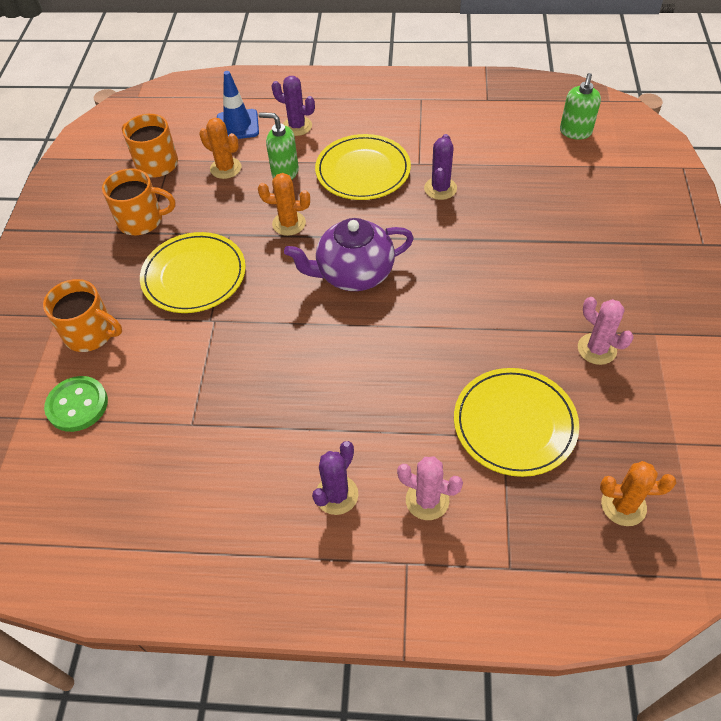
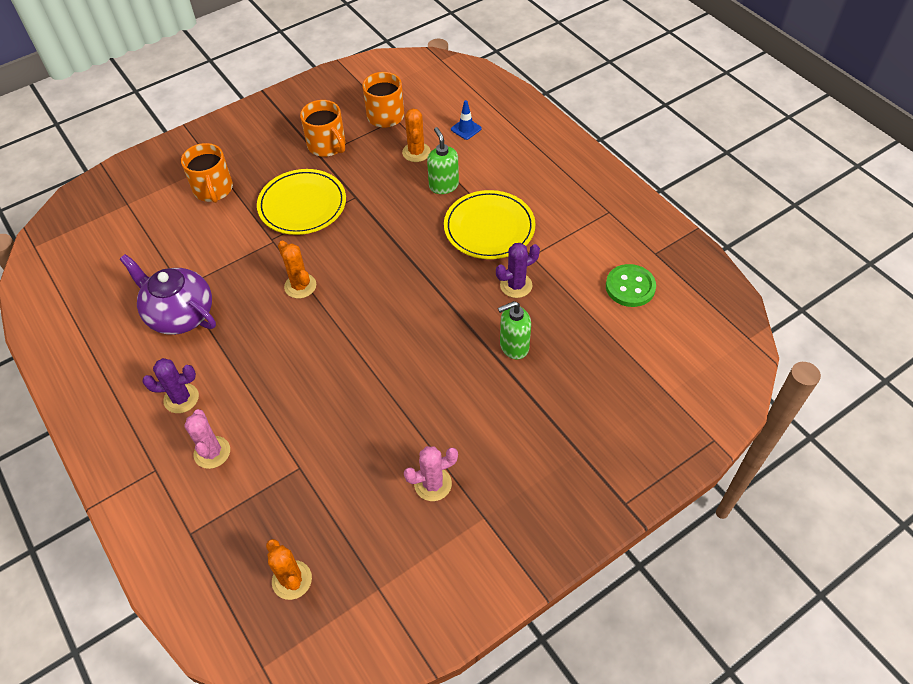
camera: 50 degrees right, 0 degrees up
(77, 405) = (155, 223): green button -> green button (630, 287)
(237, 125) = (466, 129): blue traffic cone -> blue traffic cone, size x0.62
(289, 223) = (395, 221): orange cactus -> orange cactus (300, 286)
(297, 126) = (498, 161): purple cactus -> none
(354, 274) = (379, 288): purple teapot -> purple teapot (180, 315)
(514, 424) = (316, 468): yellow plate -> none
(575, 132) = (677, 336): green soap dispenser -> green soap dispenser (513, 346)
(597, 349) = (433, 484): pink cactus -> pink cactus turned 60 degrees clockwise

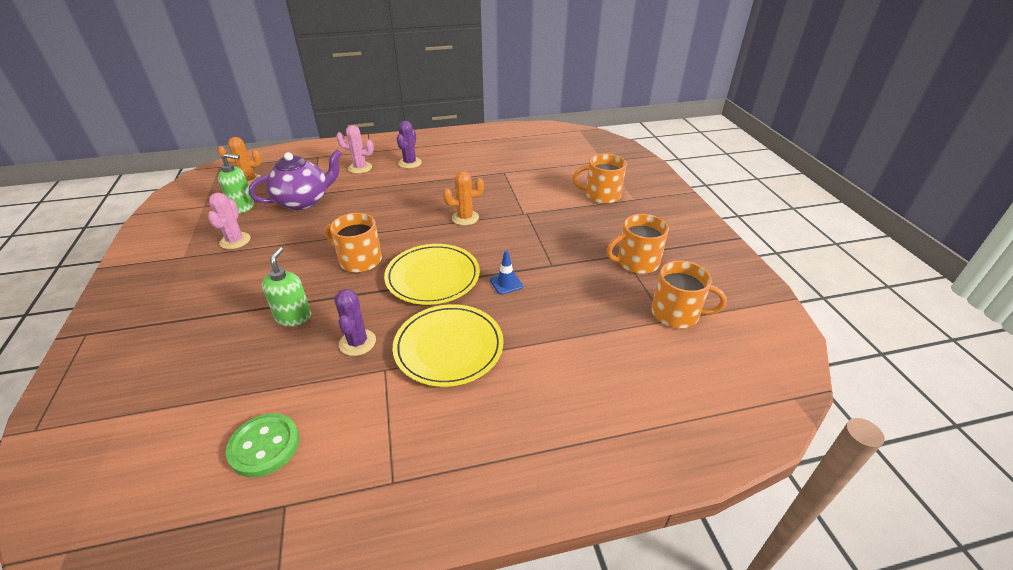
camera: 110 degrees right, 15 degrees down
(180, 315) = (479, 169): purple teapot -> purple teapot (303, 201)
(302, 205) = (558, 234): yellow plate -> yellow plate (433, 277)
(412, 341) = (359, 260): none -> orange mug
(416, 152) = (600, 322): orange cactus -> none
(443, 185) = (534, 329): green soap dispenser -> green soap dispenser (243, 207)
(466, 129) = (628, 379): blue traffic cone -> blue traffic cone (506, 283)

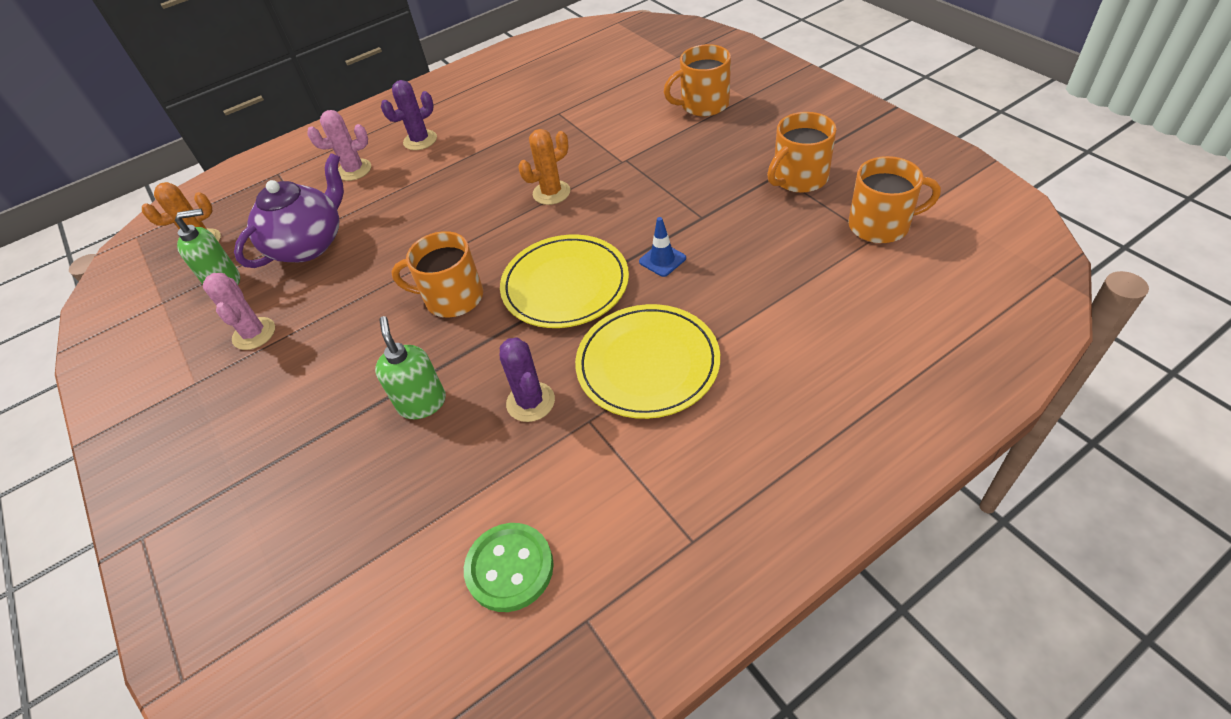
camera: 15 degrees left, 10 degrees up
(410, 163) = (420, 140): purple cactus -> purple cactus turned 60 degrees clockwise

